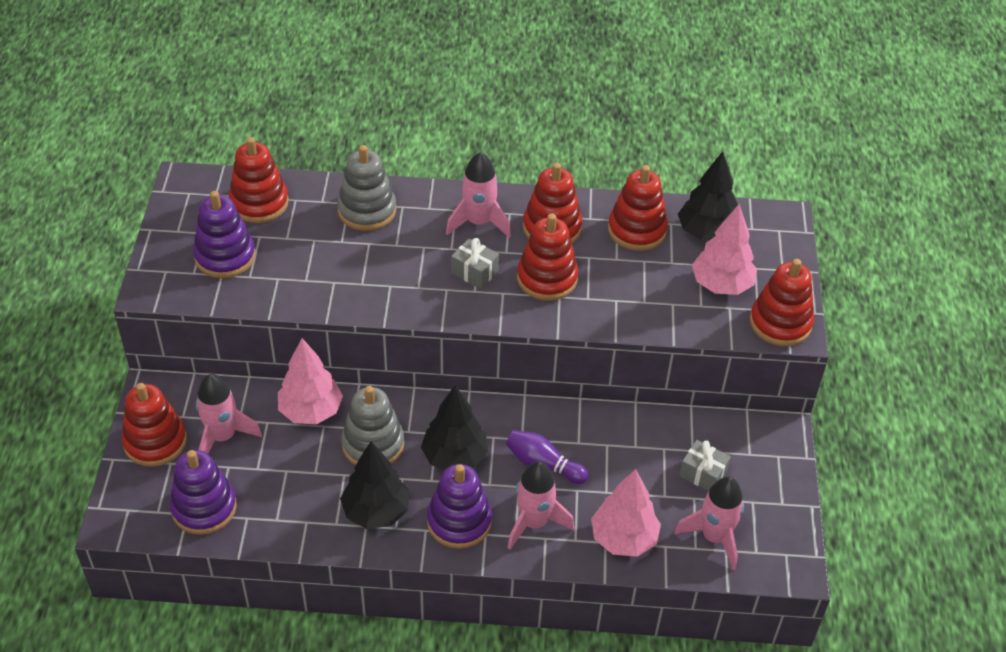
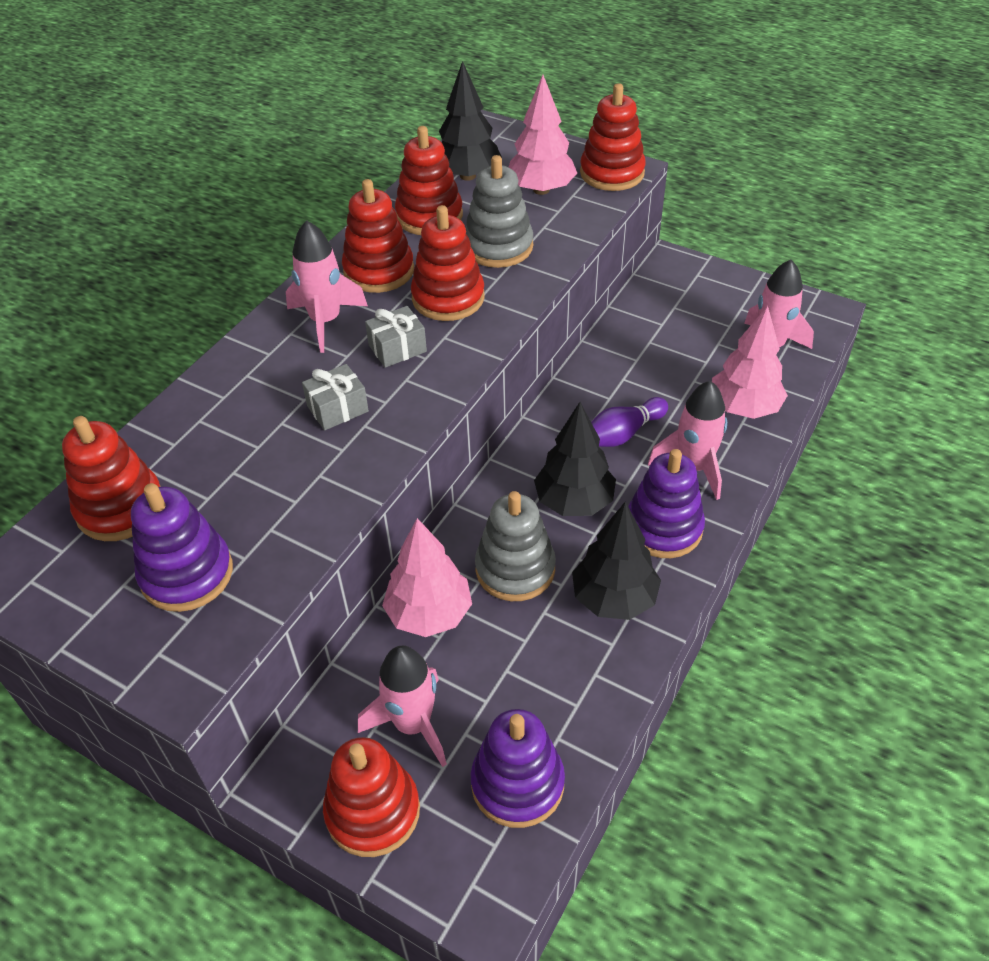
camera: 60 degrees left, 0 degrees up
(367, 210) = (226, 407): grey stacking toy -> grey stacking toy (498, 246)
(703, 473) = (693, 327): grey gift -> grey gift (337, 409)

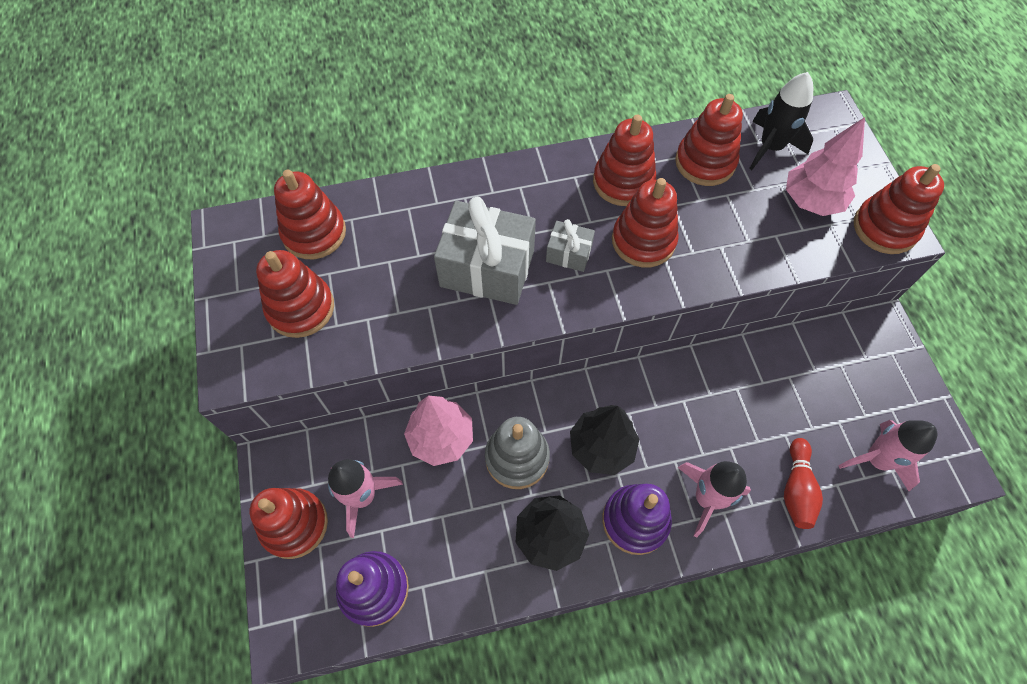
camera: 45 degrees right, 15 degrees up
(187, 574) = (301, 308): purple stacking toy -> red stacking toy
(326, 321) = (549, 195): pink rocket -> none
(337, 409) = (487, 268): grey gift -> grey gift, size x2.01
(467, 176) = (770, 147): black tree -> black rocket
(498, 246) = (724, 226): grey stacking toy -> none
(622, 434) = (688, 429): purple bowling pin -> none
(744, 408) = (796, 489): pink tree -> red bowling pin

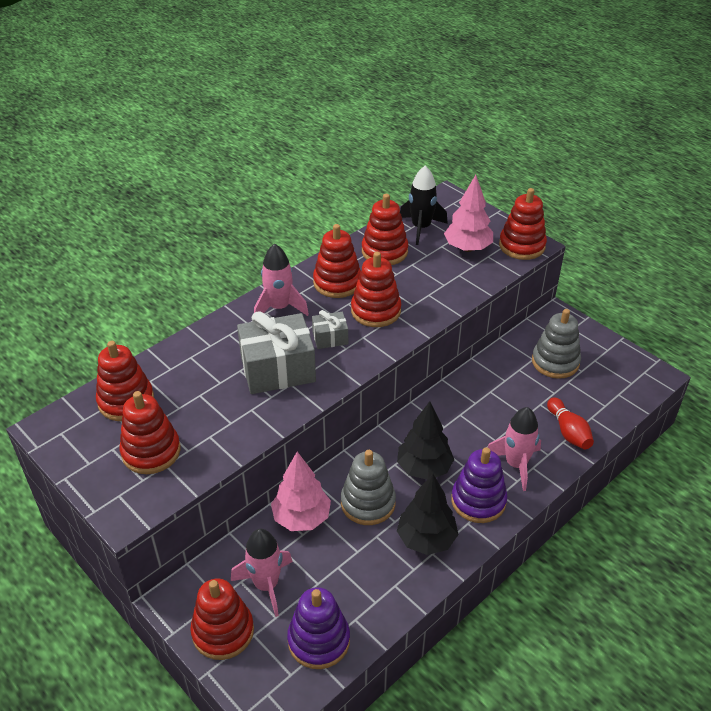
camera: 30 degrees left, 20 degrees down
(840, 388) = (555, 362): none -> grey stacking toy
(876, 460) = (605, 392): pink rocket -> pink rocket (279, 308)

